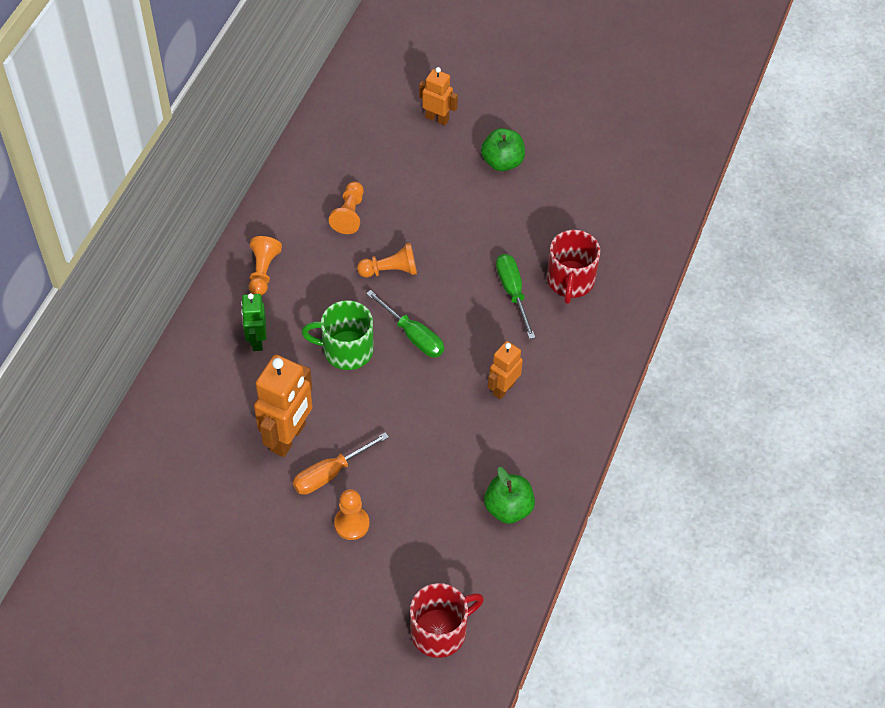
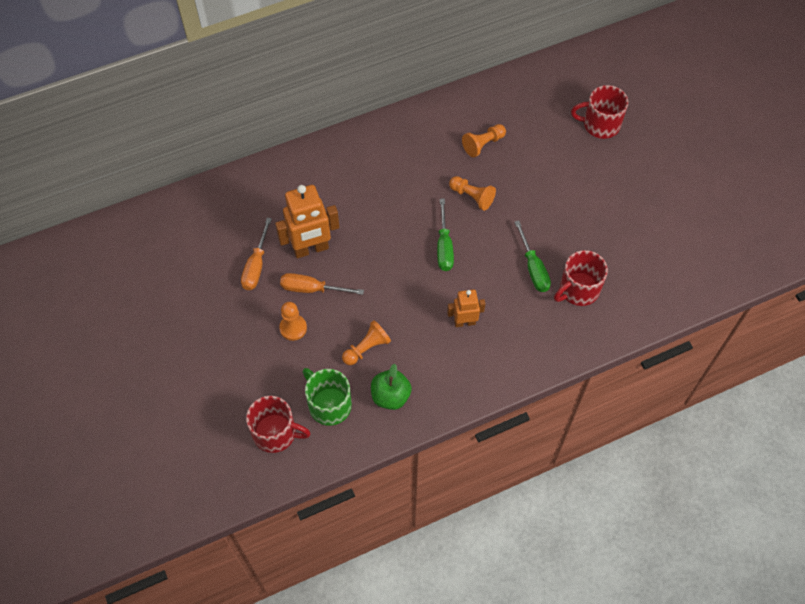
camera: 45 degrees right, 5 degrees up
(251, 496) = (256, 266): none -> orange screwdriver
(257, 340) = (352, 179): green robot -> none
(263, 272) = (397, 141): orange pawn -> orange pawn (367, 348)
(346, 350) = (396, 224): green mug -> green mug (329, 405)
(437, 118) = (600, 124): orange robot -> red mug
(502, 162) = (614, 182): green apple -> none
(512, 292) = (533, 268): green screwdriver -> green screwdriver turned 135 degrees clockwise

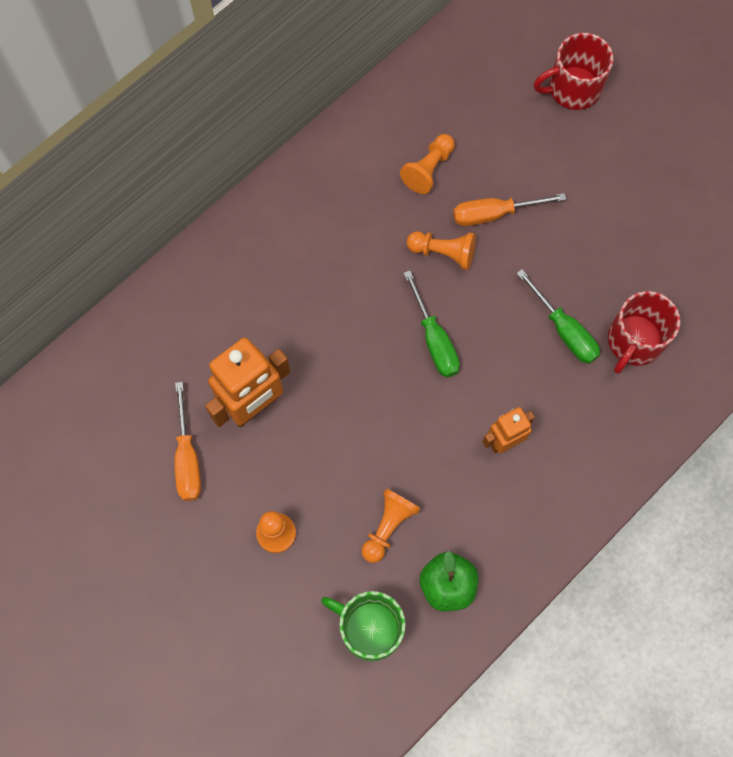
camera: 20 degrees left, 10 degrees up
(275, 433) = (313, 697): red mug -> none
(312, 289) = (279, 466): orange screwdriver -> orange screwdriver (494, 214)

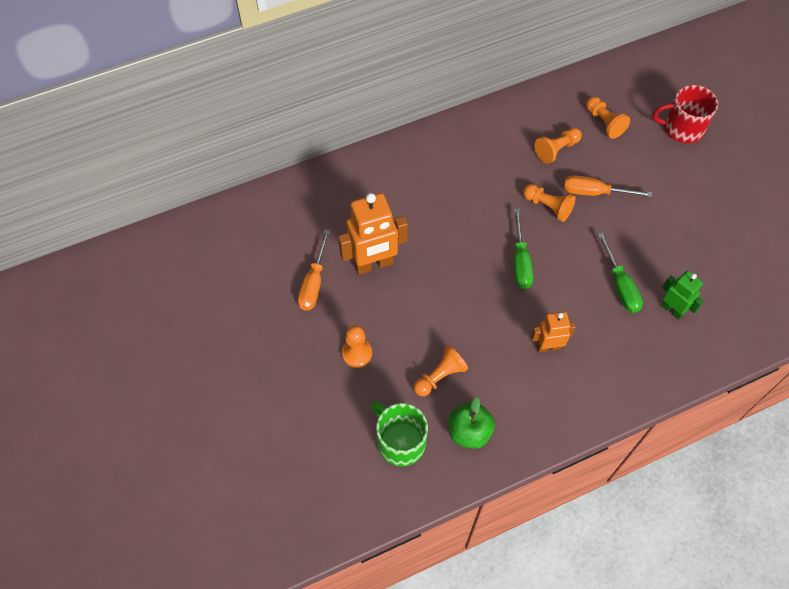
camera: 20 degrees right, 10 degrees down
(475, 111) = (604, 123): none -> orange pawn
(634, 341) = (672, 309): red mug -> green robot

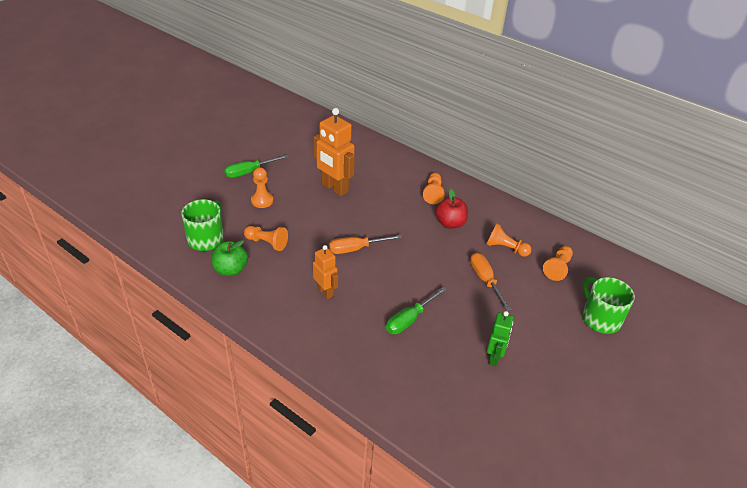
camera: 60 degrees right, 20 degrees down
(314, 283) = (302, 168): orange screwdriver -> orange screwdriver (356, 249)
(495, 179) = (450, 223): none -> red apple
(520, 261) = (389, 256): green screwdriver -> green screwdriver (249, 172)
(548, 206) = (449, 258): orange pawn -> orange pawn (433, 193)
(672, 309) = (410, 359): green robot -> green robot (494, 357)
(682, 128) = (600, 318): red mug -> green mug

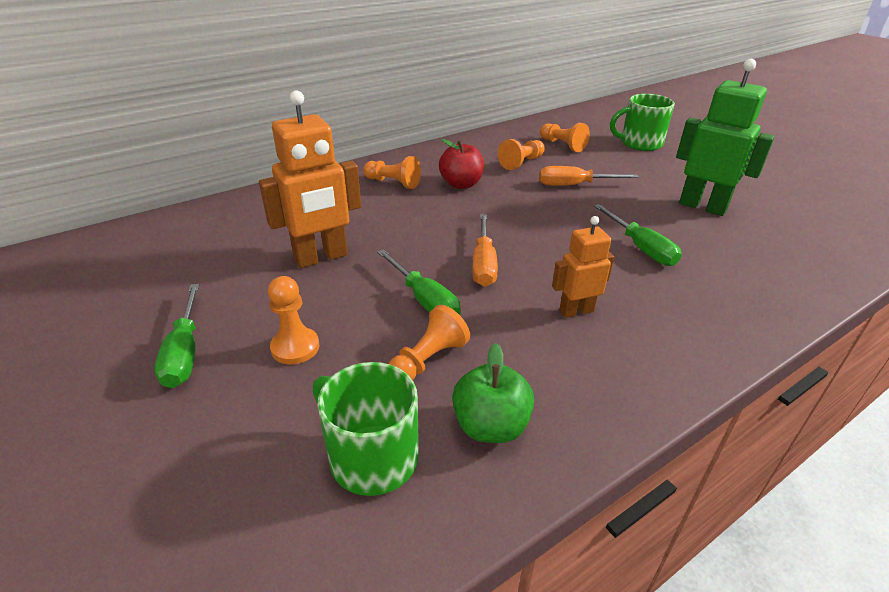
camera: 70 degrees left, 5 degrees down
(312, 232) = (424, 300): none -> green screwdriver
(494, 357) = (702, 206): green robot -> green robot, size x1.71

